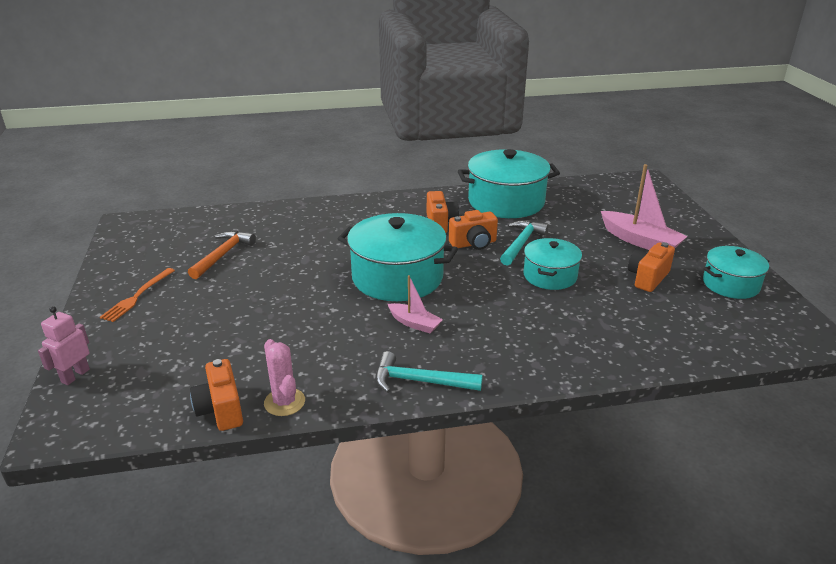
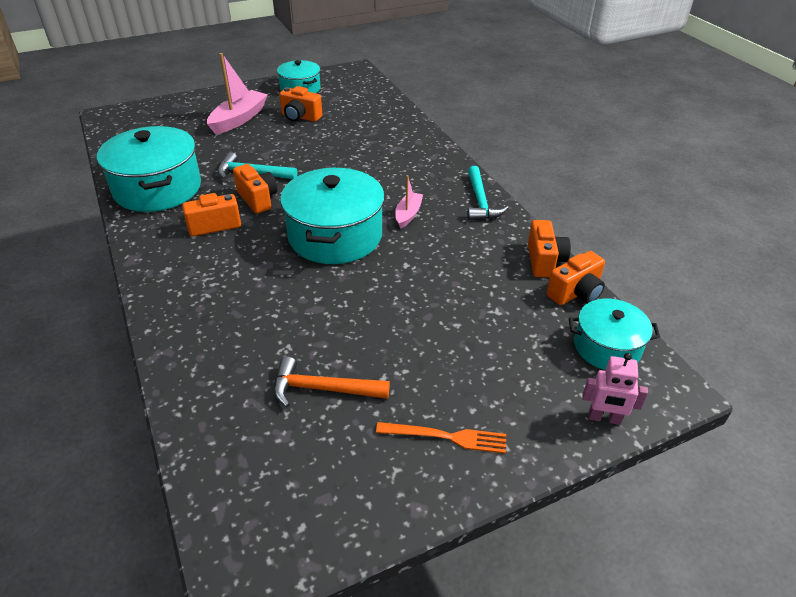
camera: 105 degrees left, 10 degrees up
(284, 402) = (544, 261): pink cactus -> orange camera
(550, 276) = (309, 157): turquoise pot -> turquoise pot (607, 347)

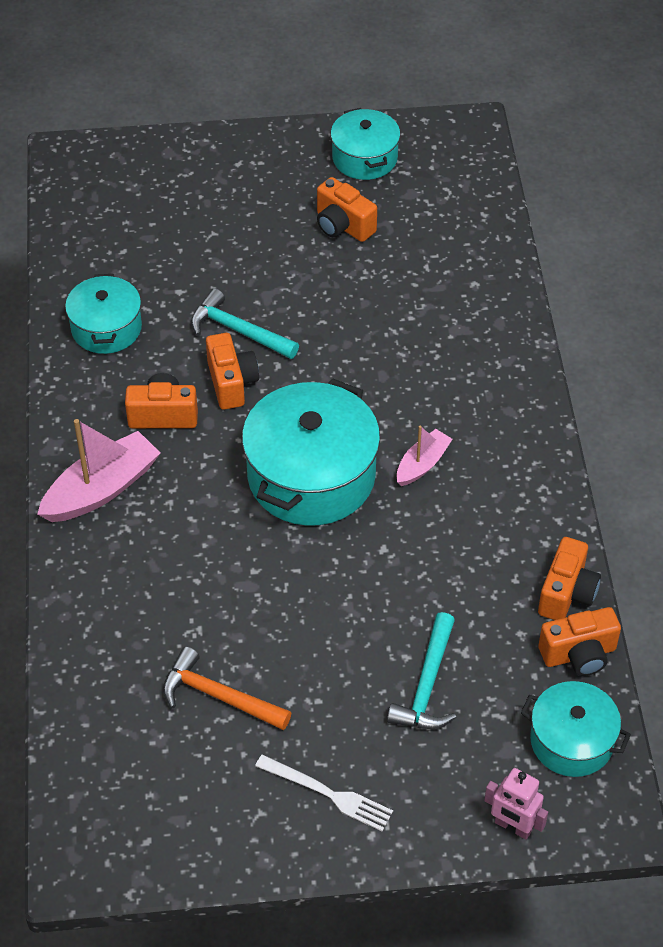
camera: 20 degrees right, 10 degrees up
(157, 188) = (106, 328): turquoise pot -> turquoise pot, size x0.59
(239, 119) = (251, 209): pink boat -> pink boat (101, 489)
(446, 437) = (328, 794): orange fork -> white fork
(480, 201) = (533, 466): turquoise hammer -> turquoise hammer (427, 685)

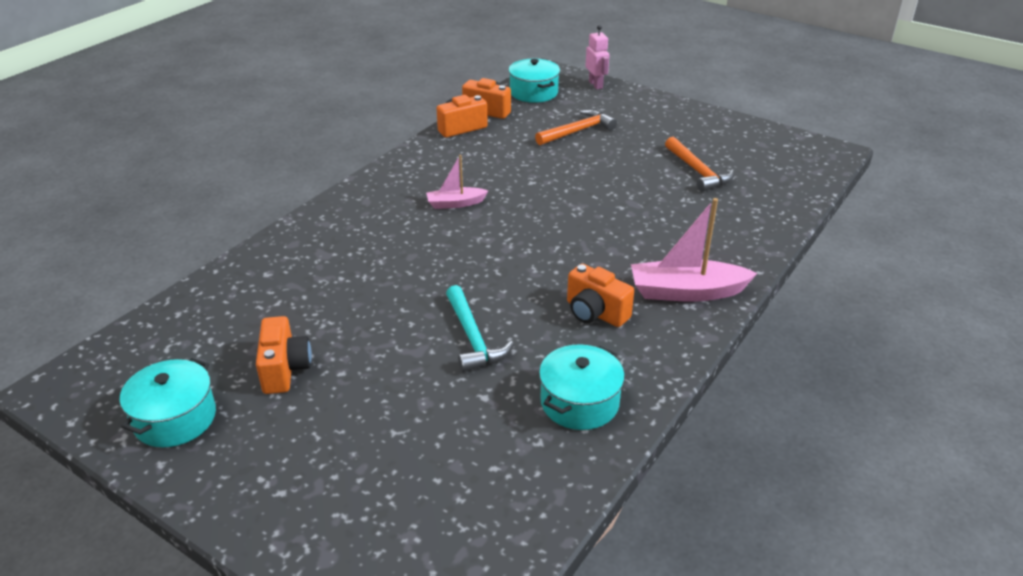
camera: 140 degrees left, 15 degrees down
(231, 383) = (520, 306): orange camera -> none
(311, 476) = (531, 230): turquoise pot -> none
(328, 794) = (673, 122): white fork -> none
(427, 685) = (577, 131): turquoise hammer -> orange hammer

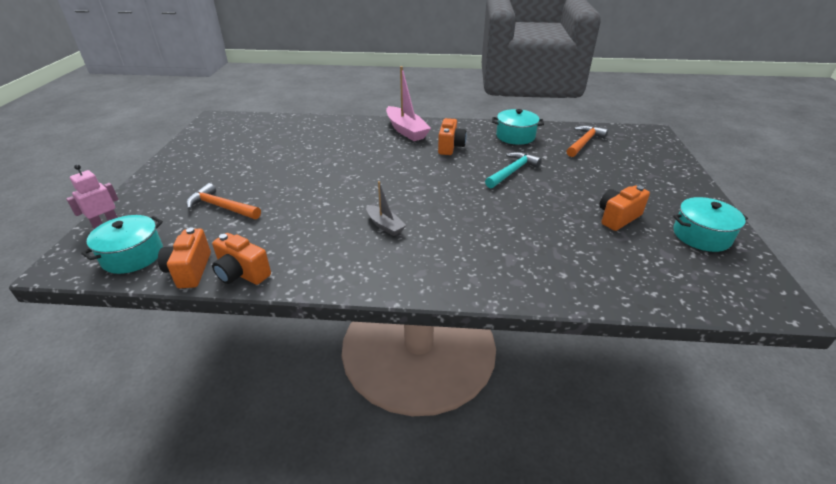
camera: 120 degrees left, 0 degrees up
(455, 203) = (385, 225): pink boat -> grey boat
(697, 171) = (267, 149): orange hammer -> orange hammer (584, 142)

